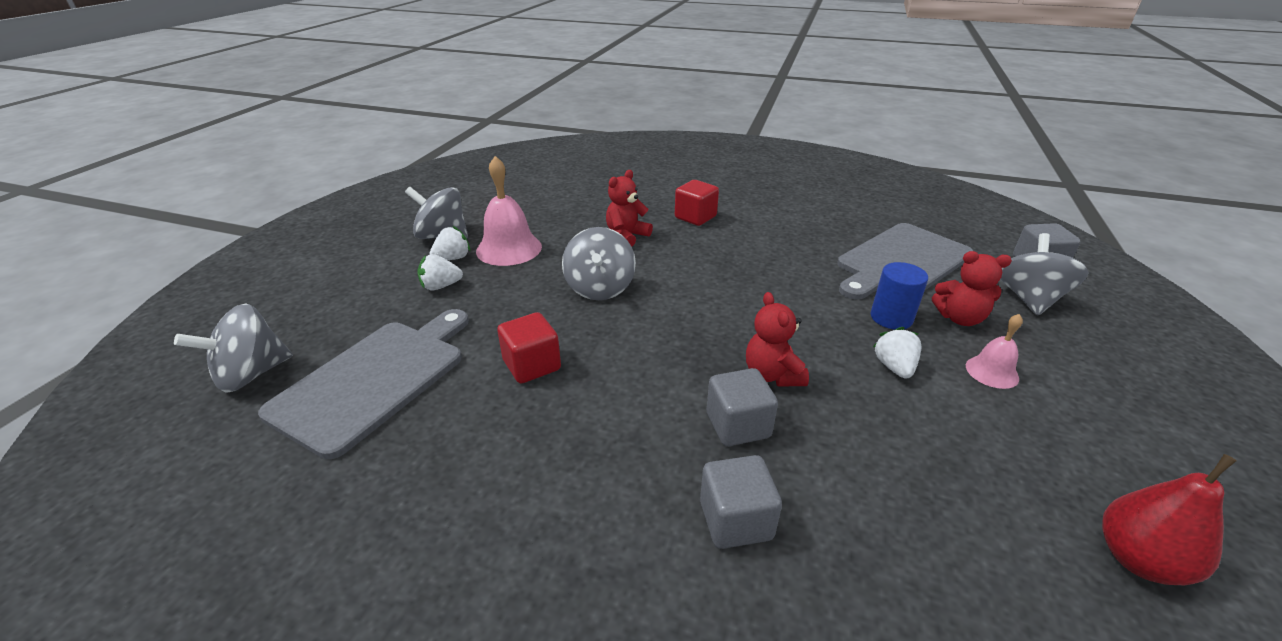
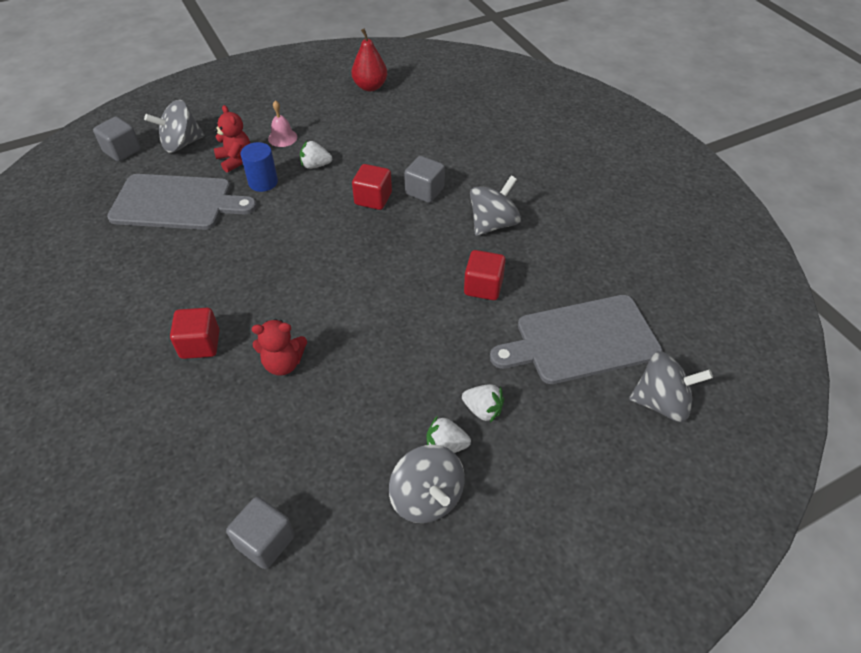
camera: 135 degrees left, 15 degrees up
(509, 248) = (389, 423): pink bell -> none
(600, 288) = (376, 319): grey spinning top -> grey spinning top (493, 224)
(735, 520) = (474, 167): grey cube -> grey cube (265, 541)
(772, 375) = (373, 199): red teddy bear -> red cube
(894, 367) = (315, 165): white strawberry -> white strawberry turned 45 degrees clockwise

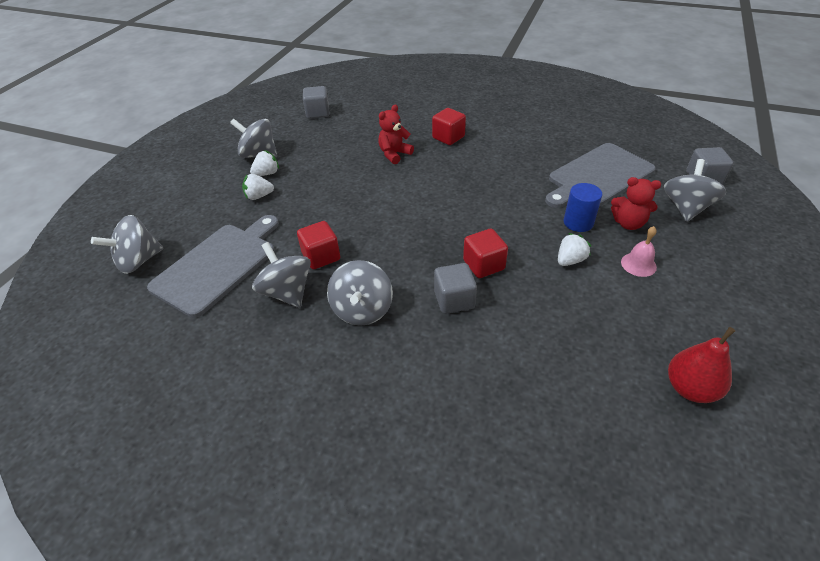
camera: 140 degrees right, 5 degrees down
(537, 273) = (287, 292): none -> grey spinning top

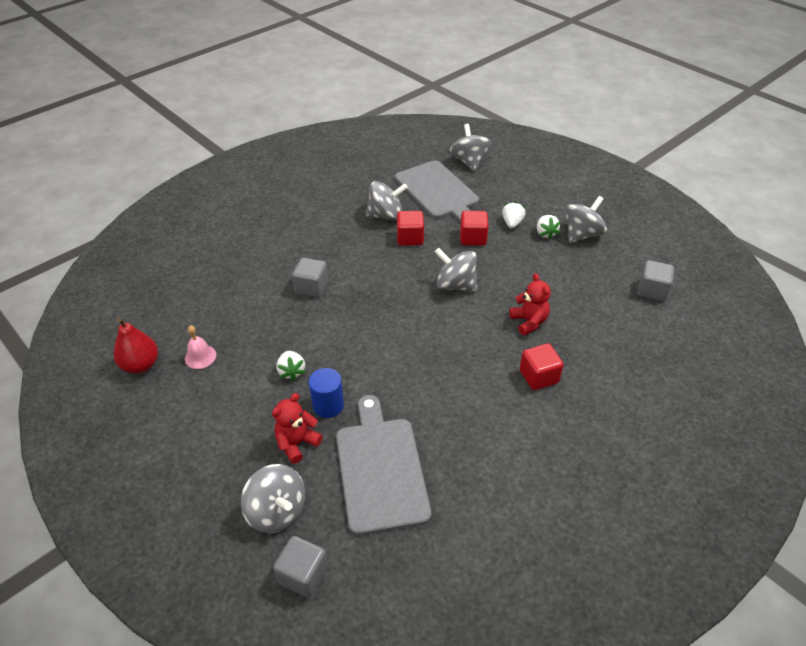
camera: 115 degrees right, 0 degrees up
(362, 310) = (341, 243): grey spinning top -> grey spinning top (455, 285)
(483, 265) = (331, 317): red cube -> red cube (473, 238)
(638, 264) = (249, 414): pink bell -> pink bell (200, 356)

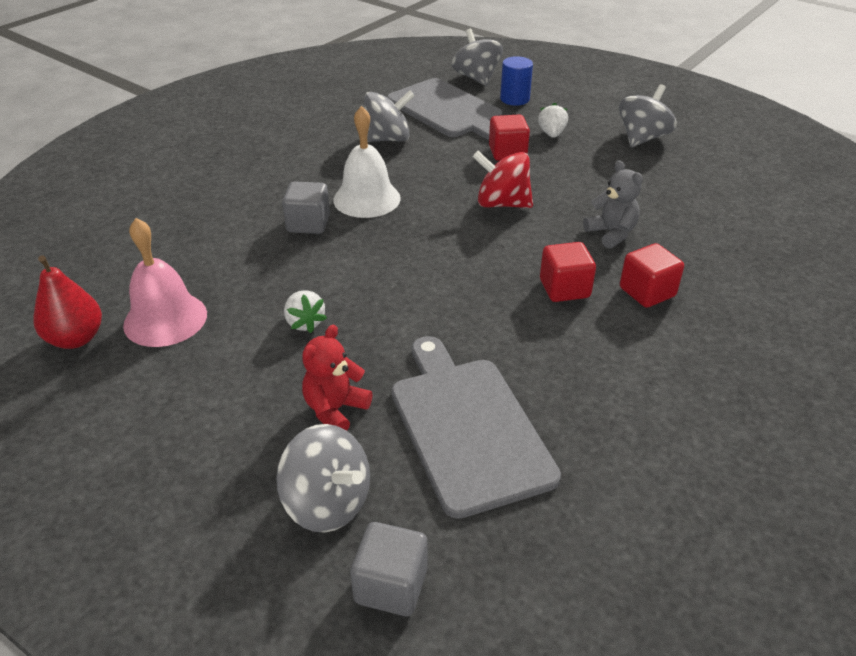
camera: 10 degrees left, 5 degrees down
(200, 356) = (165, 319): pink bell -> pink bell, size x1.79
(328, 405) = (368, 357): blue cylinder -> blue cylinder (514, 99)
(358, 270) = (367, 199): none -> white bell
(410, 238) = (426, 159): red cube -> red cube (564, 288)
(455, 285) = (502, 204): grey spinning top -> red spinning top
(529, 322) = (611, 233): red teddy bear -> grey teddy bear
(545, 233) = (597, 141): white strawberry -> none
(652, 291) = (751, 187): grey cube -> none

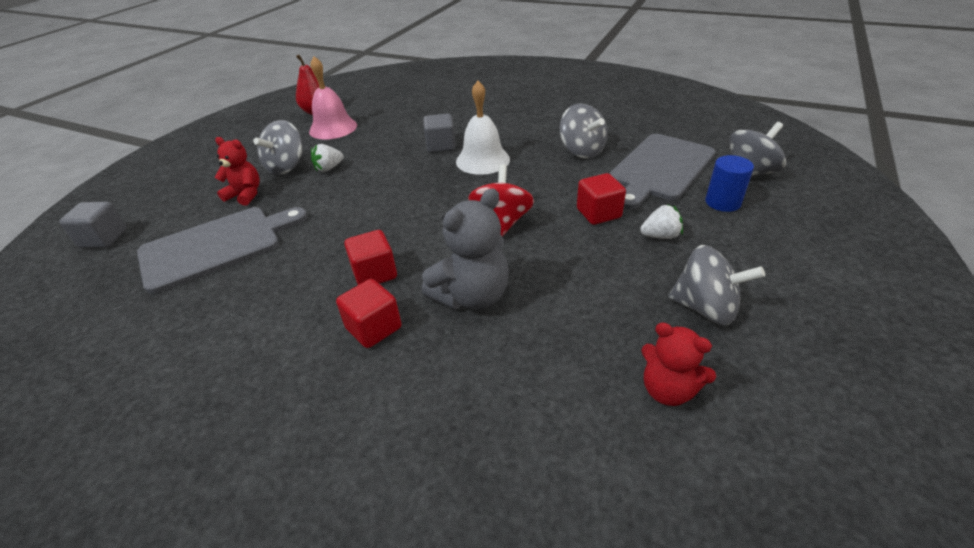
camera: 80 degrees right, 0 degrees up
(327, 503) = (171, 207): grey spinning top -> grey spinning top (287, 167)
(611, 233) = (472, 296): grey teddy bear -> grey teddy bear, size x1.53
(719, 169) = (668, 390): none -> red teddy bear

